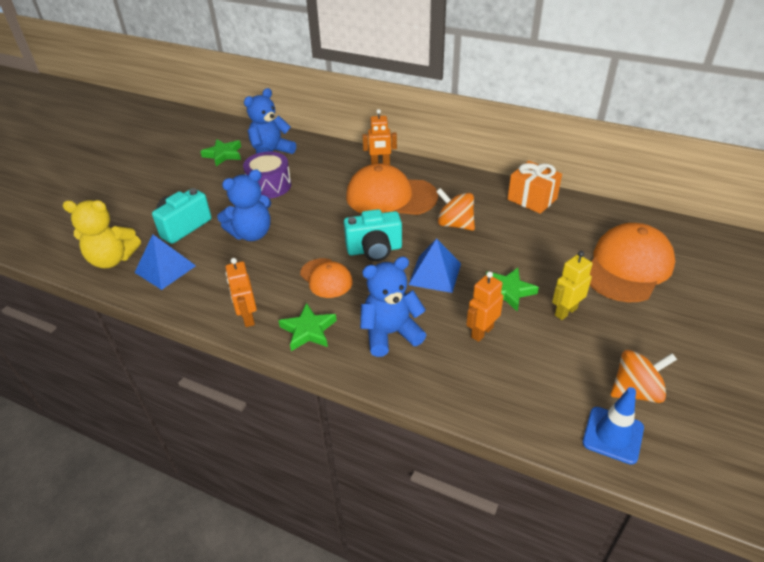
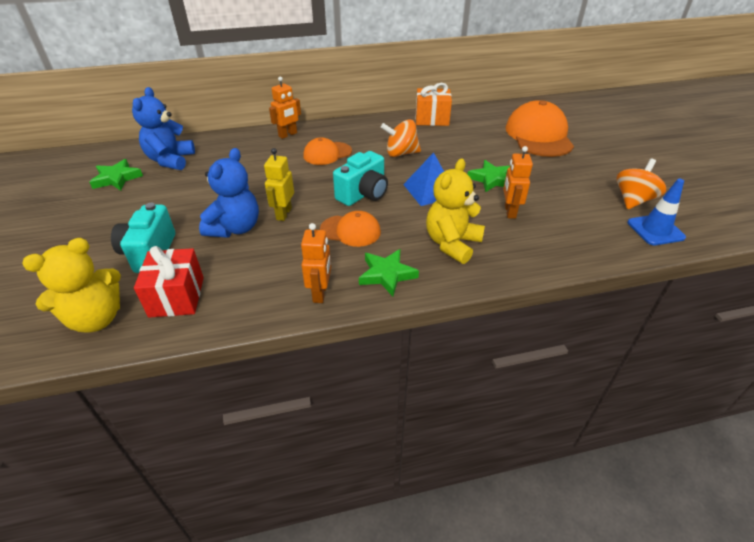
camera: 40 degrees left, 0 degrees up
(165, 269) = (177, 297): blue pyramid -> red gift
(248, 318) = (320, 293): orange robot -> orange robot turned 120 degrees counterclockwise
(269, 186) = (203, 185): purple drum -> none
(390, 333) = (452, 244): blue teddy bear -> yellow teddy bear
(391, 196) = (327, 153): orange cap -> orange cap, size x0.56
(565, 311) = (540, 175): yellow robot -> yellow robot (283, 214)

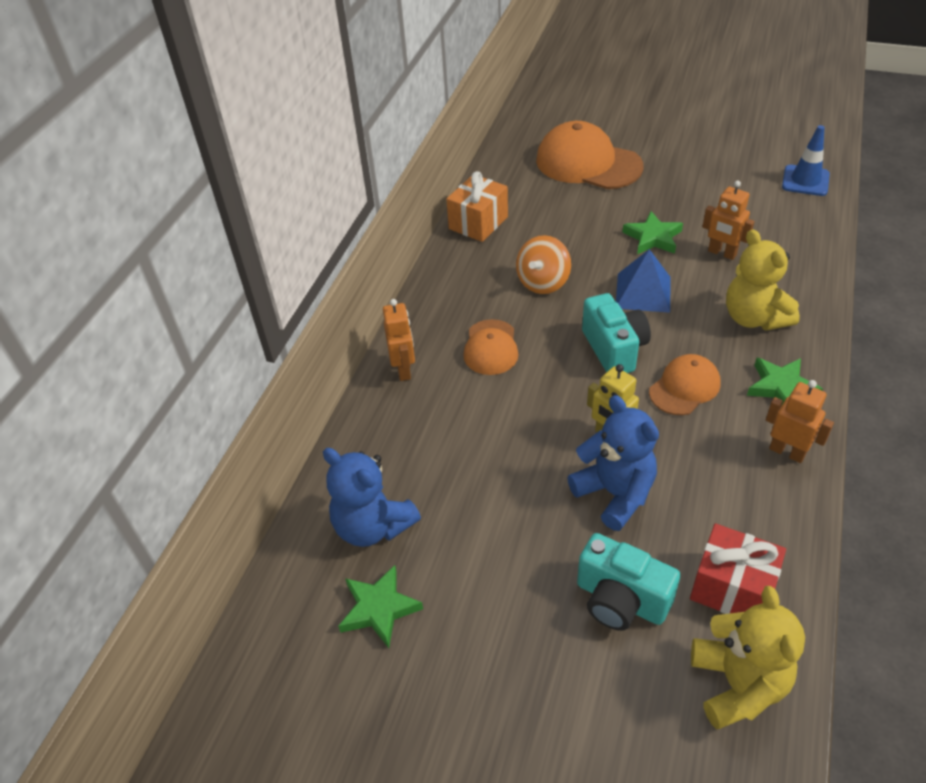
camera: 55 degrees left, 5 degrees up
(633, 200) = (752, 168): orange spinning top -> none

